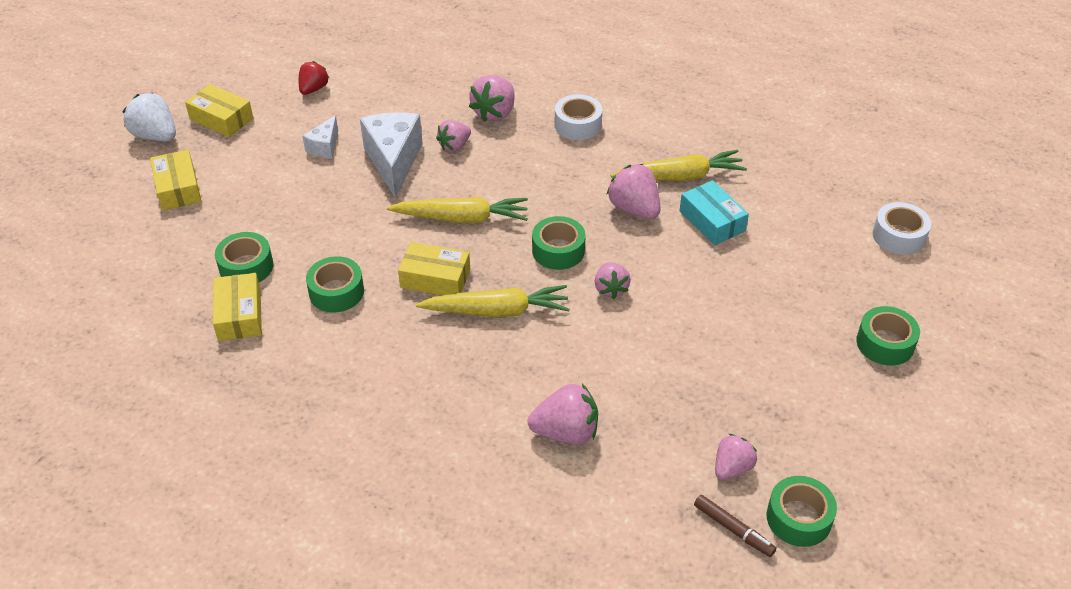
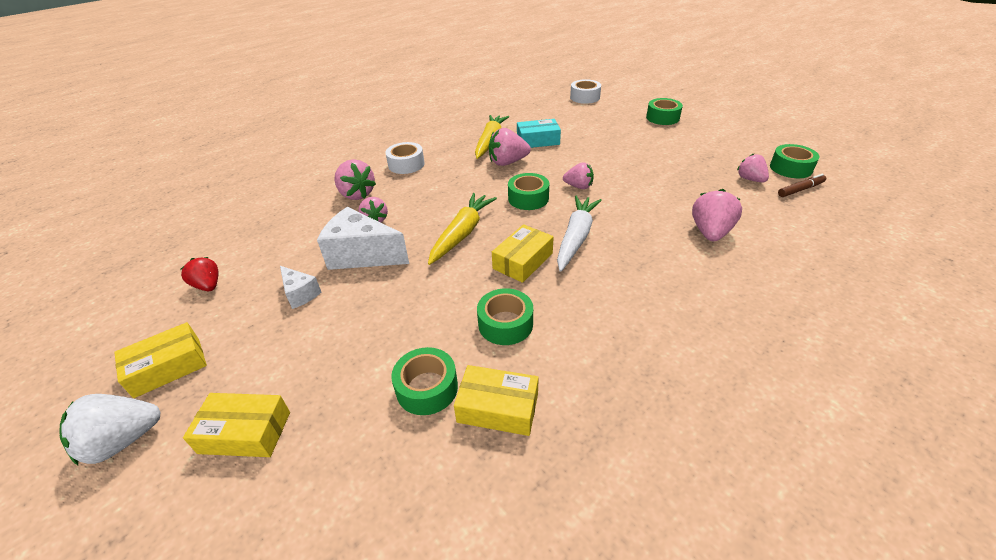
camera: 65 degrees left, 5 degrees down
(497, 311) = (576, 237): yellow carrot -> white carrot

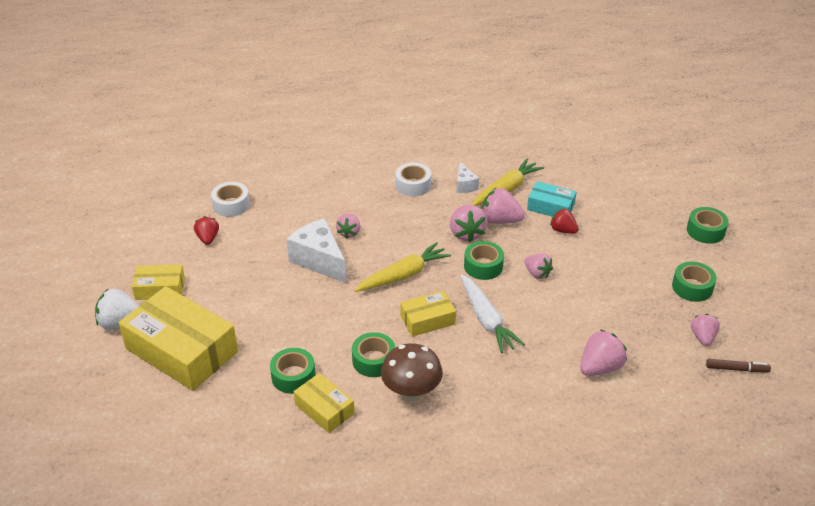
camera: 30 degrees right, 0 degrees up
(245, 432) = (181, 350): yellow box -> yellow box, size x1.96
(300, 294) = (260, 273): white cheese -> white cheese (465, 185)
(357, 194) = (352, 200): pink strawberry -> pink strawberry (466, 233)
(564, 151) = (563, 230): none -> red strawberry
(576, 237) = (486, 320): white carrot -> white carrot turned 105 degrees clockwise
(576, 337) = (411, 392): none -> brown mushroom
(585, 97) = (653, 170): white tape -> white tape (231, 205)
(790, 168) = (760, 344): green tape -> green tape (692, 287)

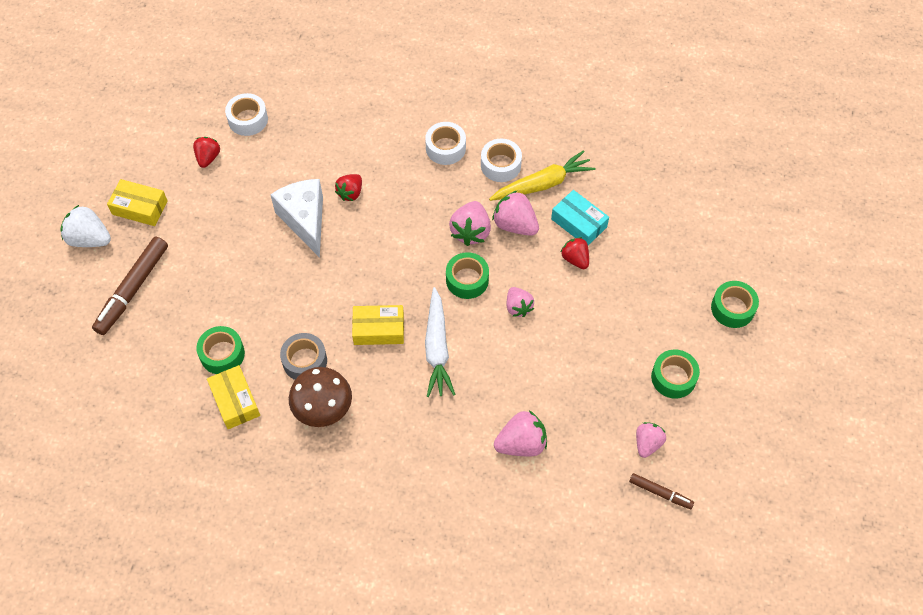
camera: 20 degrees right, 20 degrees up
(181, 350) = (132, 289): yellow box -> brown marker
(349, 232) = (350, 193): pink strawberry -> red strawberry
(374, 360) = (305, 361): green tape -> grey tape
(403, 275) = (380, 266): yellow carrot -> none
(465, 185) = (500, 165): white cheese -> white tape

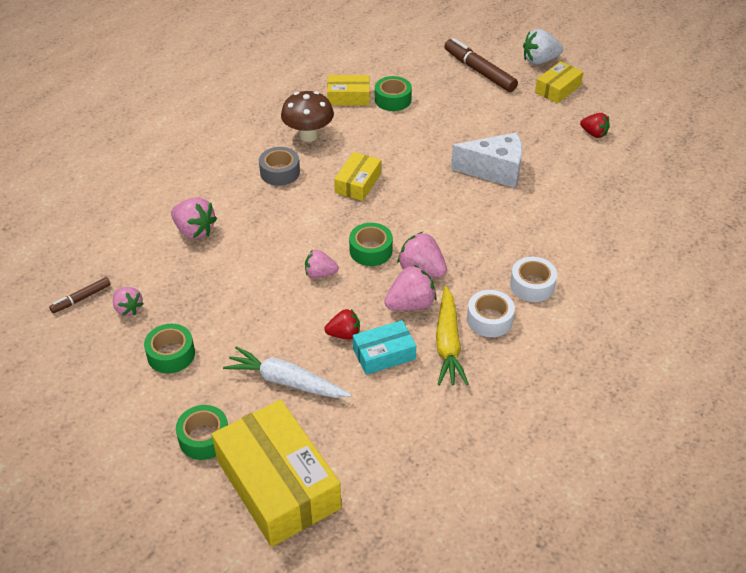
camera: 115 degrees right, 15 degrees down
(89, 239) = (539, 61): white strawberry -> white strawberry turned 150 degrees counterclockwise
(248, 119) = (629, 166): white tape -> none
(305, 361) = (357, 137): grey tape -> grey tape (280, 172)
(350, 193) = (510, 206): red strawberry -> none
(437, 348) = (316, 210): white carrot -> white carrot (286, 381)
(521, 443) = (194, 230): pink strawberry -> pink strawberry turned 60 degrees counterclockwise
(736, 241) = (278, 483): none -> yellow box

